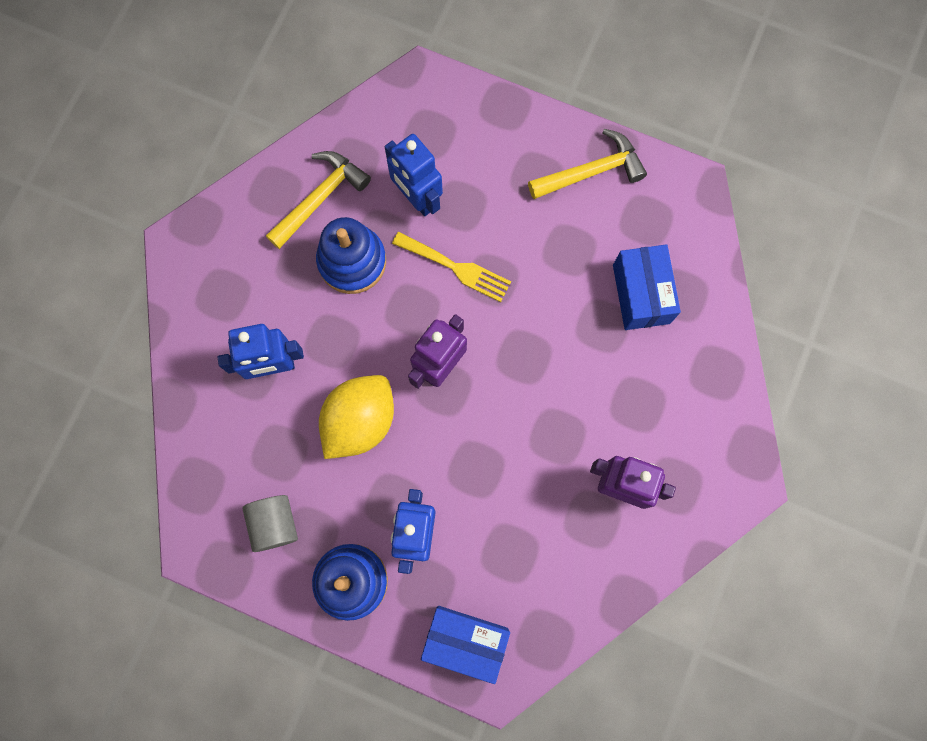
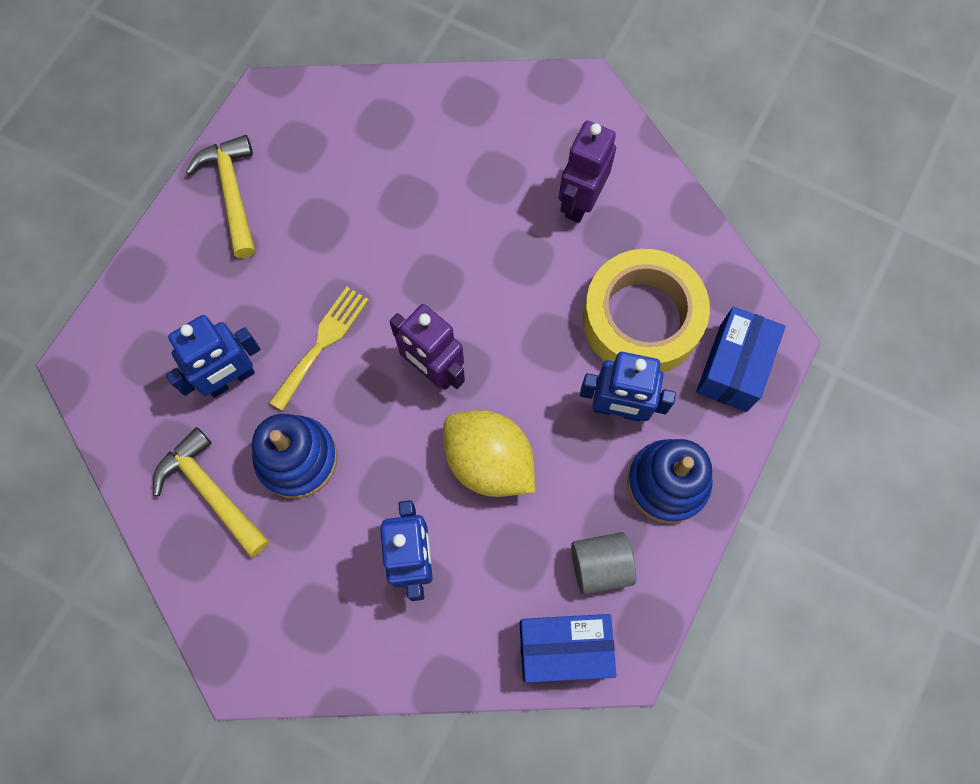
camera: 85 degrees left, 5 degrees down
(506, 551) = (641, 319): none -> yellow tape
(641, 294) = (378, 160): blue box -> blue box (564, 648)

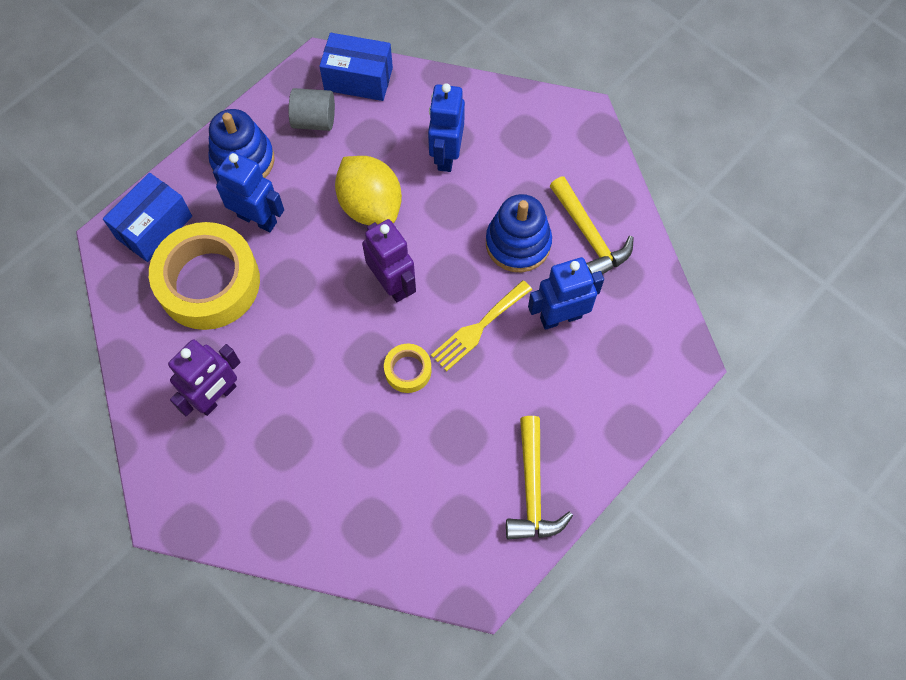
camera: 165 degrees left, 5 degrees down
(389, 277) = (408, 370): none -> yellow tape

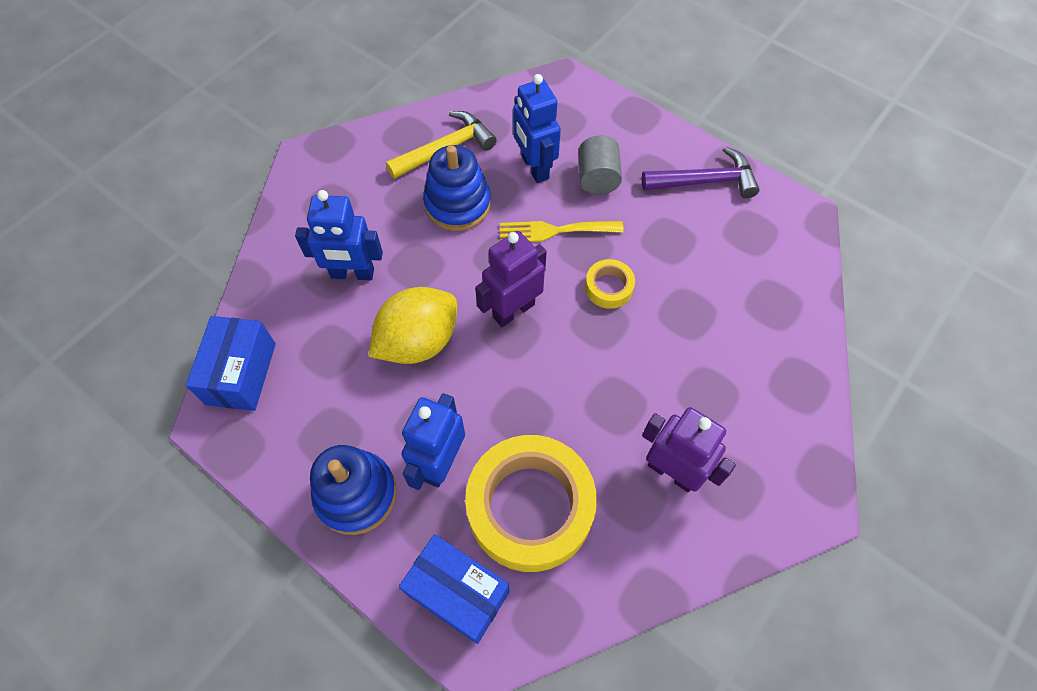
camera: 95 degrees left, 5 degrees down
(314, 120) = (299, 416): grey cylinder -> grey cylinder (597, 178)
(478, 328) = (554, 231): yellow fork -> yellow fork turned 135 degrees clockwise
(532, 489) = (705, 181): yellow hammer -> purple hammer

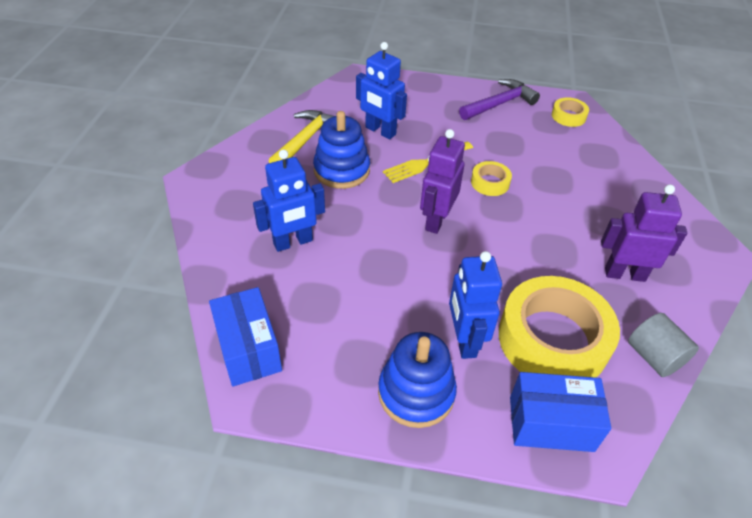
camera: 30 degrees left, 15 degrees down
(418, 341) = (382, 267): yellow lemon -> none
(597, 178) = (429, 124): grey cylinder -> grey cylinder (654, 357)
(780, 232) = (568, 116): none -> yellow tape

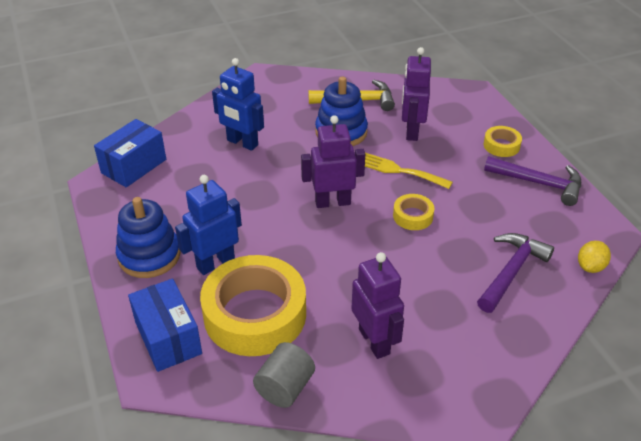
camera: 60 degrees right, 5 degrees down
(380, 131) = (411, 131): blue robot -> purple robot
(568, 116) = (579, 236): yellow tape -> yellow tape (501, 145)
(586, 165) = (511, 271): none -> purple hammer
(602, 128) = (590, 267): none -> yellow lemon

